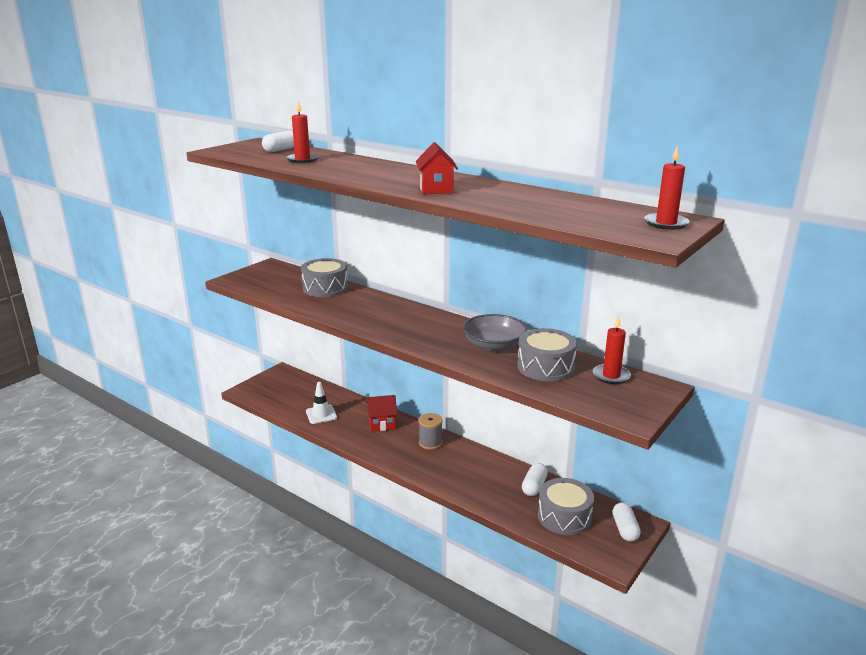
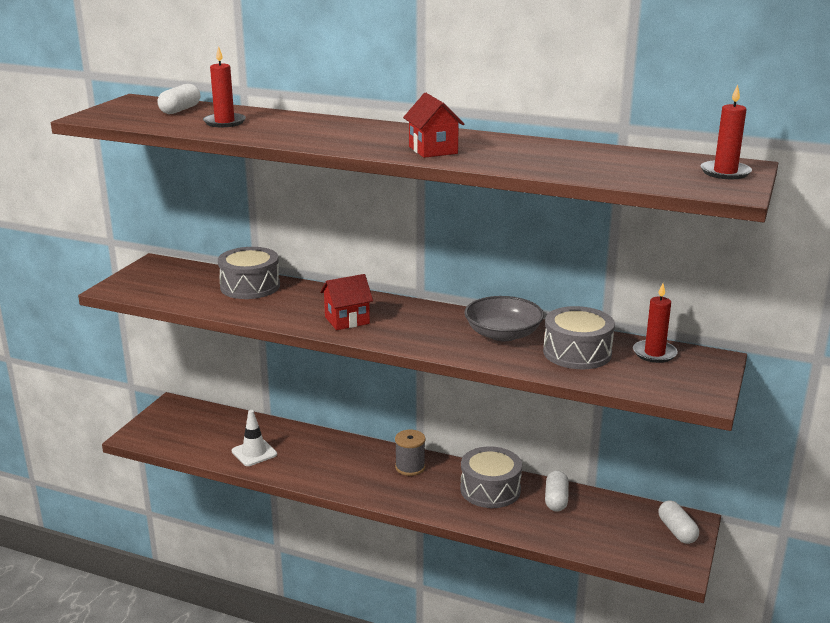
camera: 15 degrees left, 0 degrees up
(382, 424) = (339, 453): red house -> red house (347, 320)
(564, 517) = (605, 529): grey drum -> grey drum (490, 489)

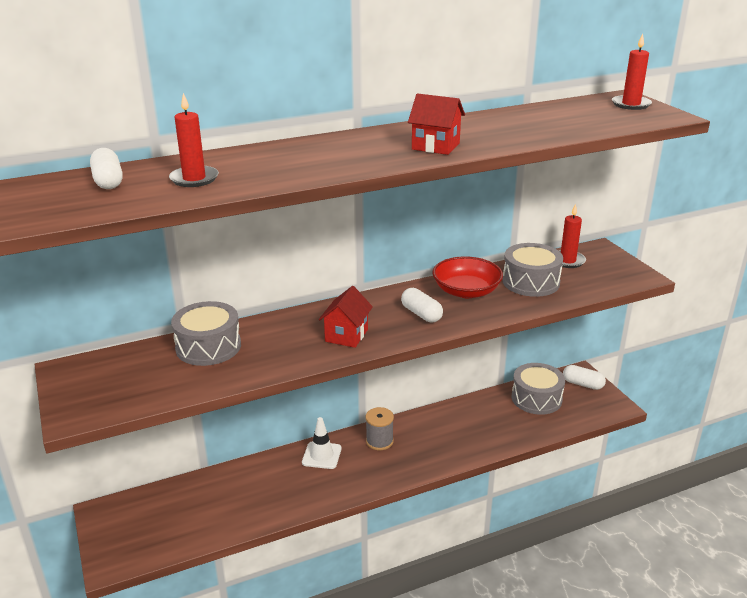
camera: 45 degrees left, 5 degrees up
(254, 453) = (247, 506): white traffic cone -> white traffic cone (321, 455)
(490, 489) = (452, 424): grey drum -> grey drum (536, 398)
(503, 334) = (466, 291): grey bowl -> red bowl
(556, 500) = (498, 405): white capsule -> white capsule (421, 314)

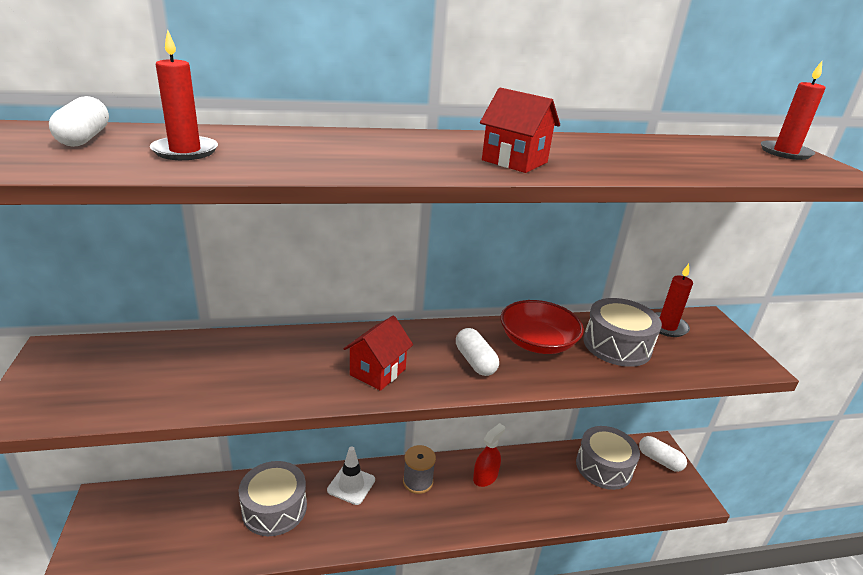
camera: 10 degrees right, 0 degrees up
(208, 347) = (219, 354): grey drum -> grey drum (274, 508)
(437, 426) = (485, 477): none -> red spray bottle

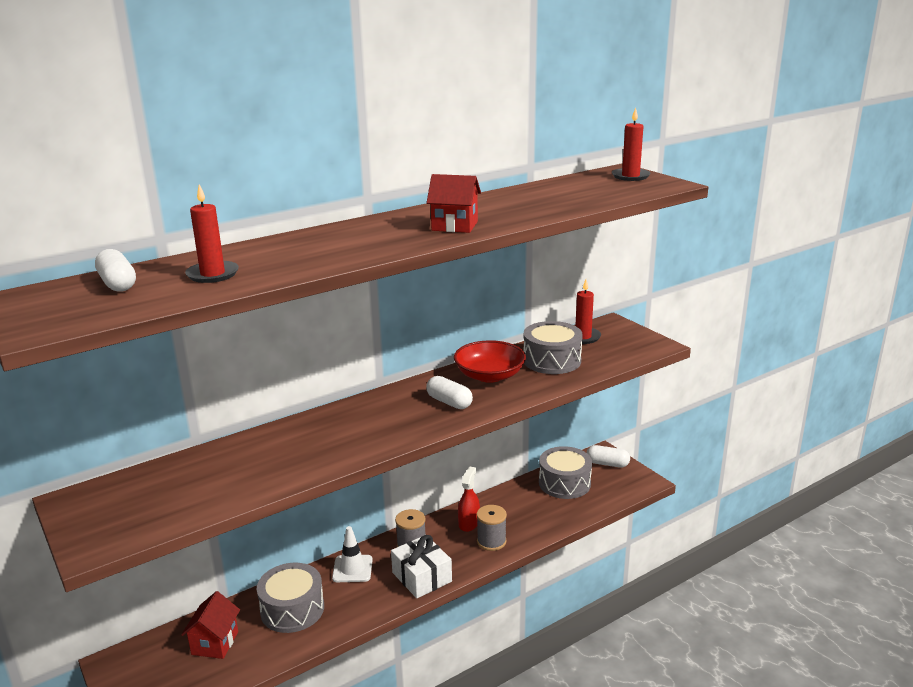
camera: 20 degrees left, 5 degrees down
(378, 372) = (376, 431): red house -> red house (215, 643)
(409, 522) = (422, 577): none -> white gift
(497, 508) = (491, 541): none -> grey spool

